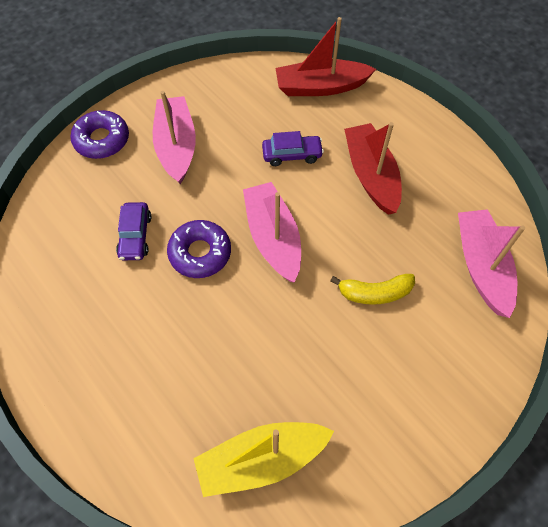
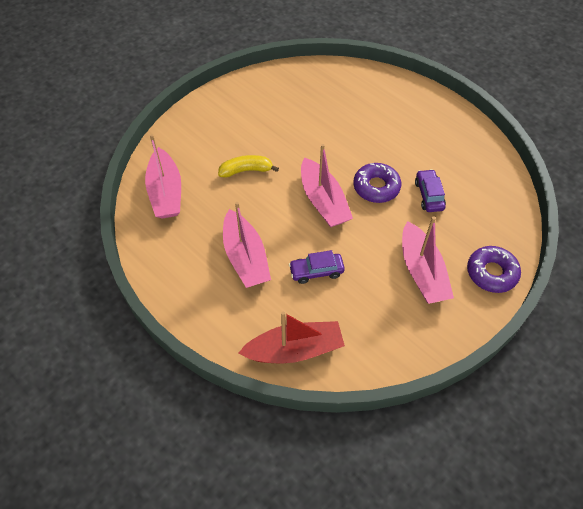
camera: 175 degrees right, 5 degrees down
(261, 460) = (313, 87): yellow boat -> none
(371, 175) = (245, 257): red boat -> pink boat

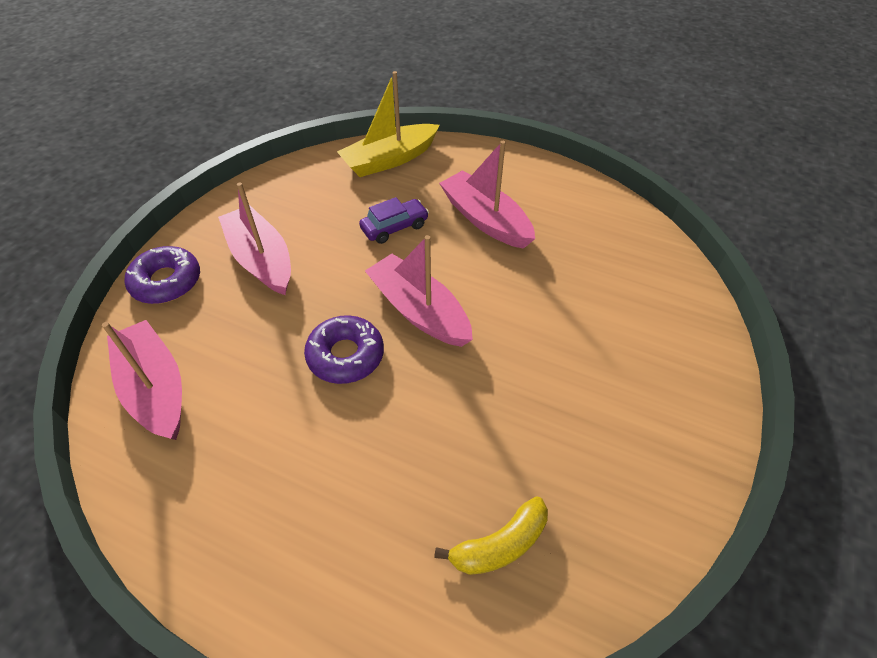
camera: 160 degrees right, 5 degrees down
(166, 192) = (638, 262): pink boat -> pink boat (155, 389)
(246, 170) = (554, 324): yellow banana -> yellow banana (500, 545)
(295, 350) = (389, 159): red boat -> yellow boat
(429, 195) = (258, 366): purple car -> none

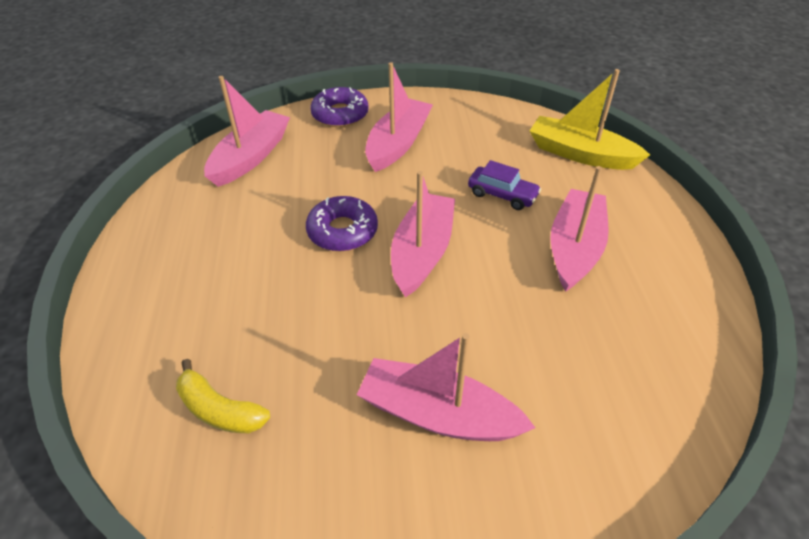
camera: 60 degrees right, 5 degrees down
(590, 381) = (438, 414): none -> pink boat

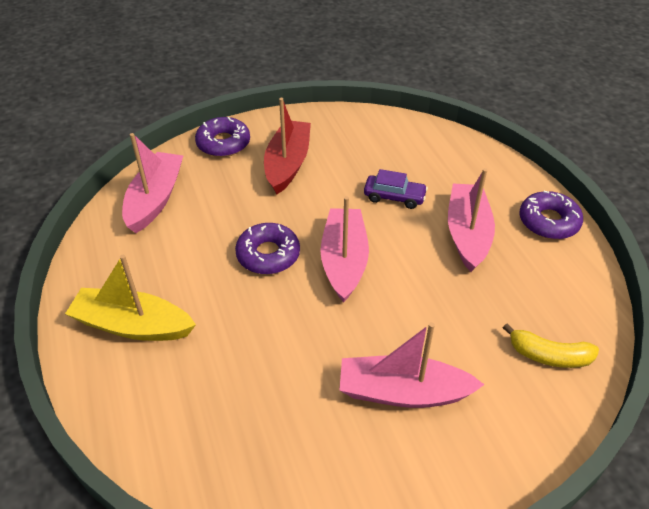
camera: 15 degrees left, 0 degrees up
(219, 410) = (223, 429): yellow banana -> yellow banana (549, 355)
(398, 143) = (287, 164): pink boat -> red boat
(580, 154) = (448, 148): yellow boat -> yellow boat (132, 325)
(679, 251) = (548, 221): none -> purple donut

